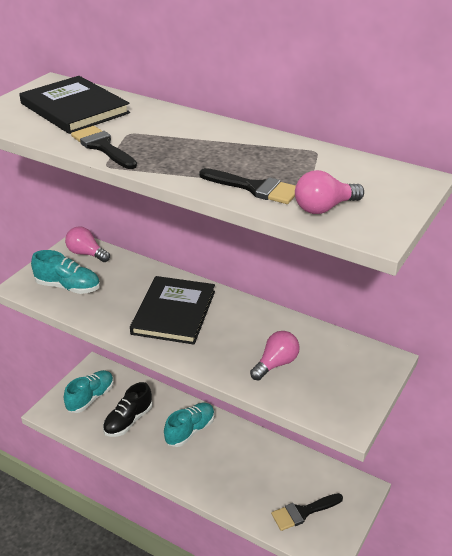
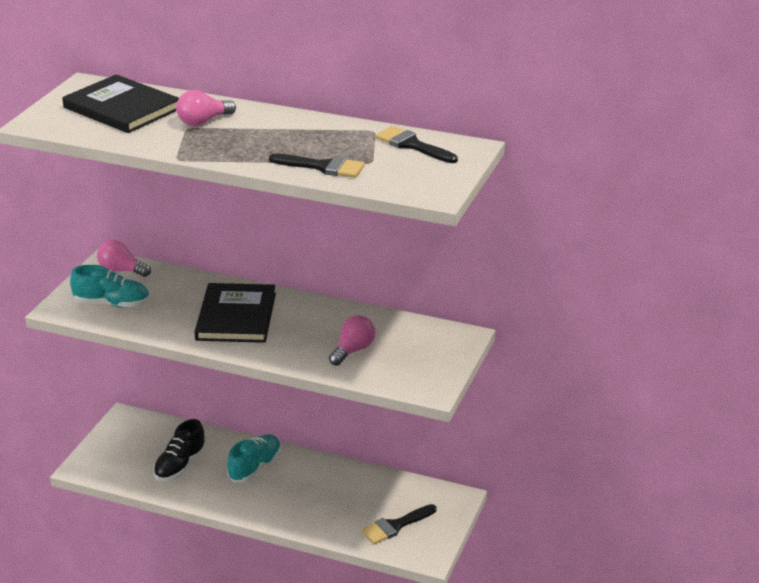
camera: 10 degrees left, 5 degrees down
(91, 398) = (129, 449): turquoise shoe -> none
(102, 147) = (167, 142): black brush -> black brush (412, 145)
(324, 208) = (389, 178): pink light bulb -> pink light bulb (203, 121)

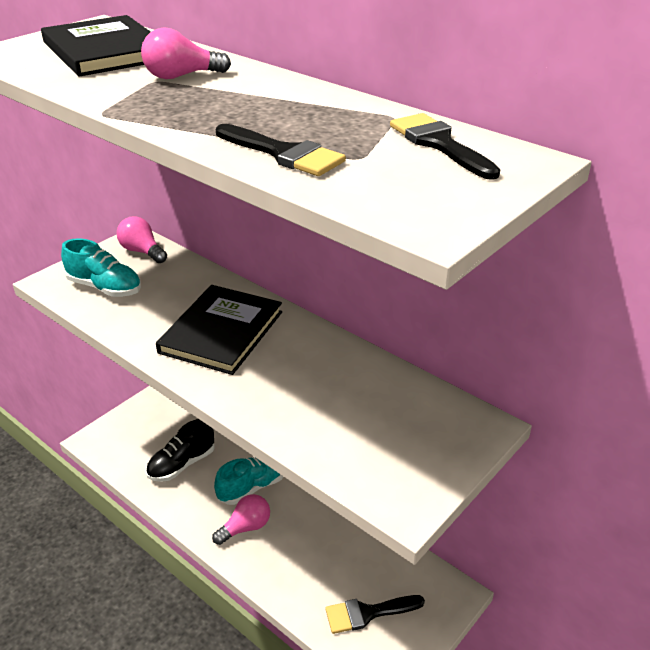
camera: 20 degrees right, 5 degrees up
(353, 350) = (330, 413): pink light bulb -> pink light bulb (245, 527)

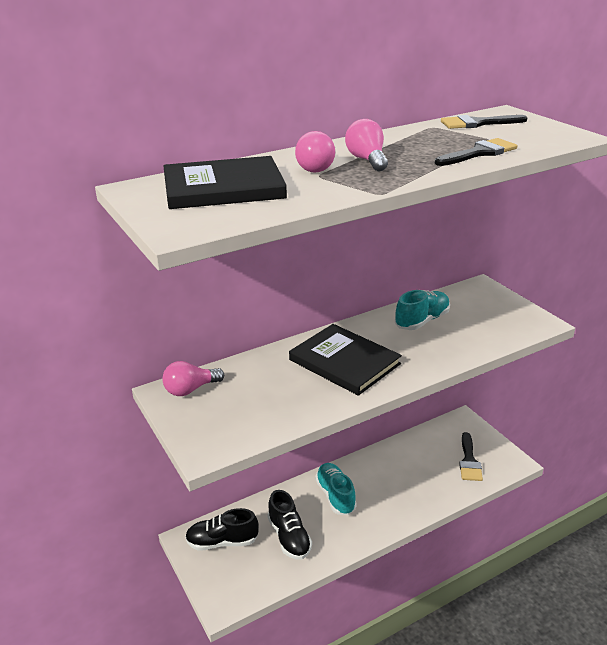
camera: 70 degrees left, 5 degrees down
(105, 288) = (240, 417): turquoise shoe -> turquoise shoe (422, 321)
(164, 418) = (222, 542): none -> black shoe
(245, 527) = (376, 508): pink light bulb -> pink light bulb (367, 160)

